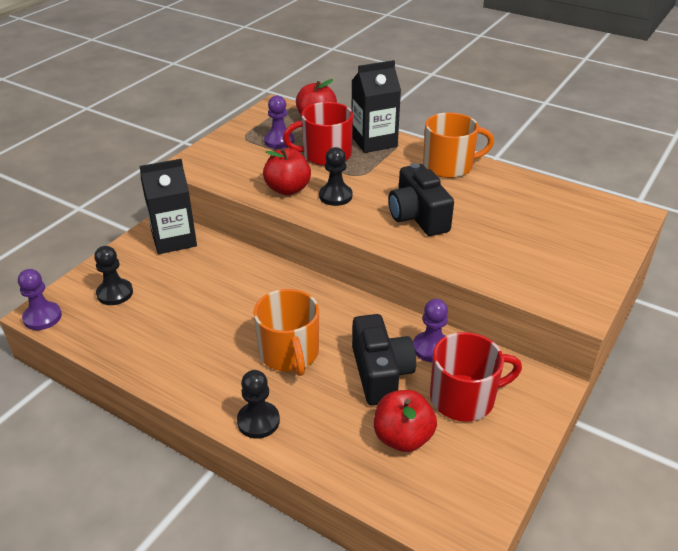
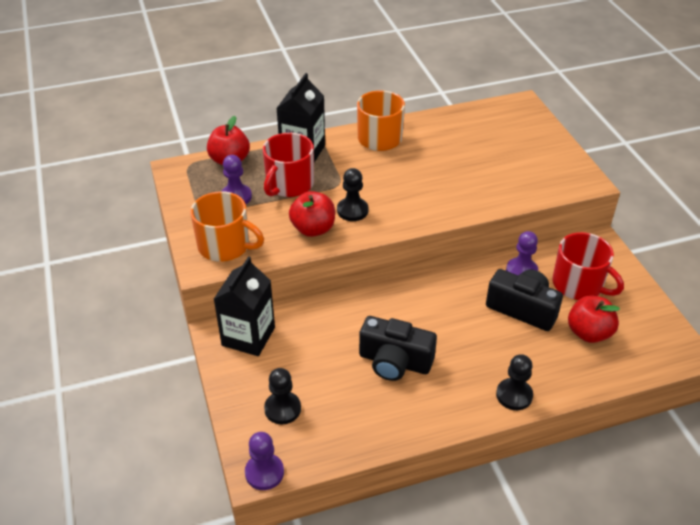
camera: 50 degrees left, 5 degrees up
(289, 353) = (460, 342): orange mug -> orange mug (225, 246)
(418, 217) = (424, 188): black camera -> black camera (394, 362)
(464, 398) = (578, 285): red mug -> red mug turned 105 degrees clockwise

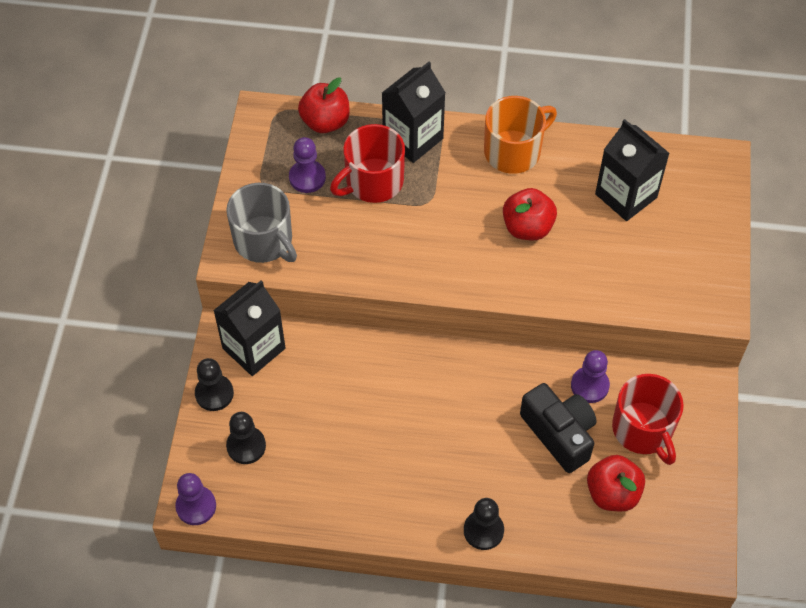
camera: 25 degrees right, 15 degrees up
(225, 246) = (264, 241): orange mug -> grey mug
(313, 229) = (366, 254): red apple -> red apple (527, 227)
(352, 210) = (422, 245): black pawn -> black pawn (214, 393)
(394, 362) = (384, 440): black camera -> none
(476, 139) = (626, 196): none -> black carton

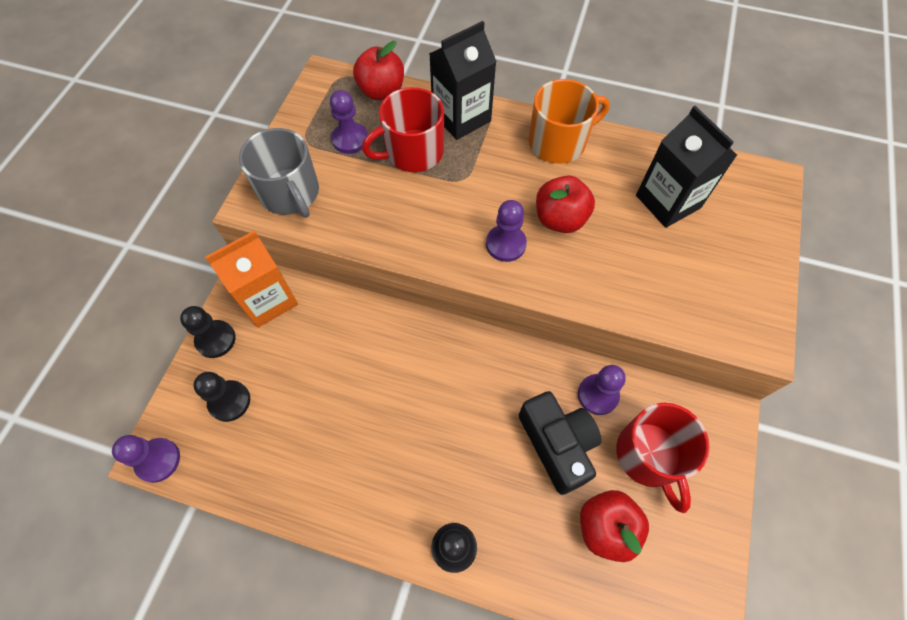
camera: 10 degrees right, 5 degrees up
(254, 348) = (268, 299): black carton -> orange carton
(481, 259) = (505, 244): none -> purple pawn

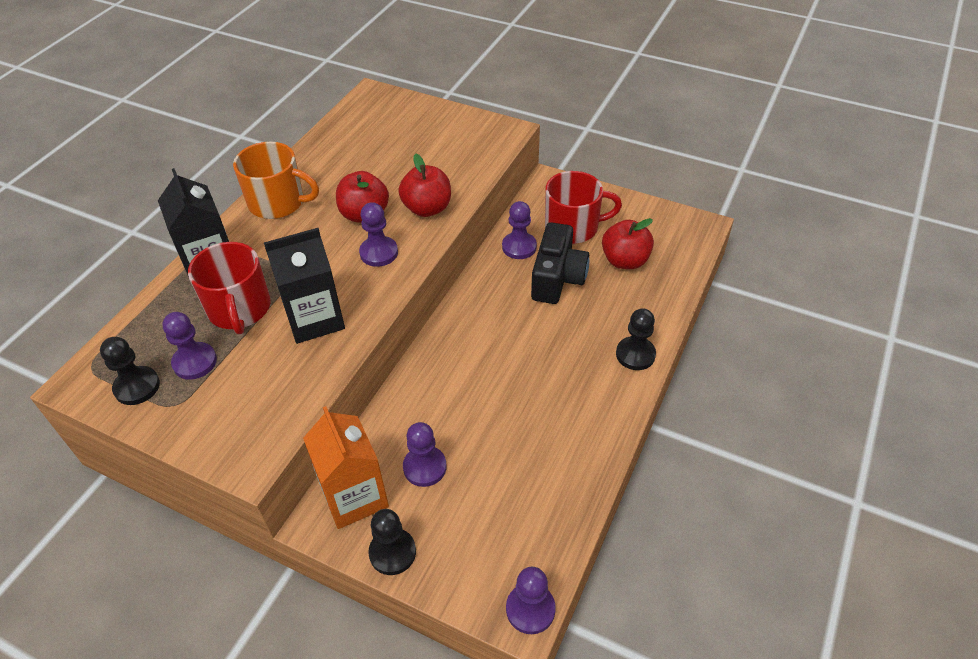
camera: 80 degrees left, 15 degrees down
(229, 401) = (473, 535): black pawn -> black pawn (137, 387)
(290, 193) = (249, 421): grey mug -> none
(297, 349) = (425, 467): none -> purple pawn
(381, 91) = (137, 329): red apple -> red apple (427, 208)
(557, 444) = (557, 278): black camera -> black camera turned 120 degrees clockwise
(558, 142) = (278, 202): orange mug -> orange mug turned 120 degrees clockwise
(668, 201) = (371, 150): black carton -> black carton (315, 319)

